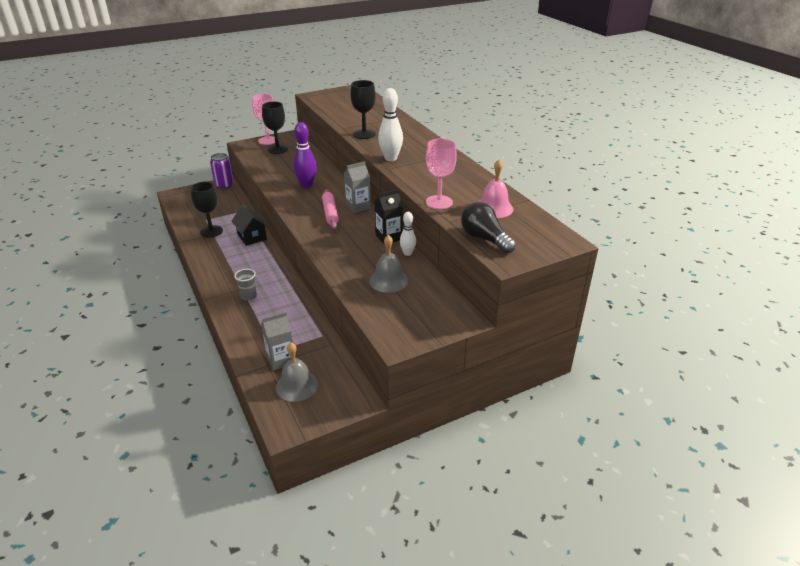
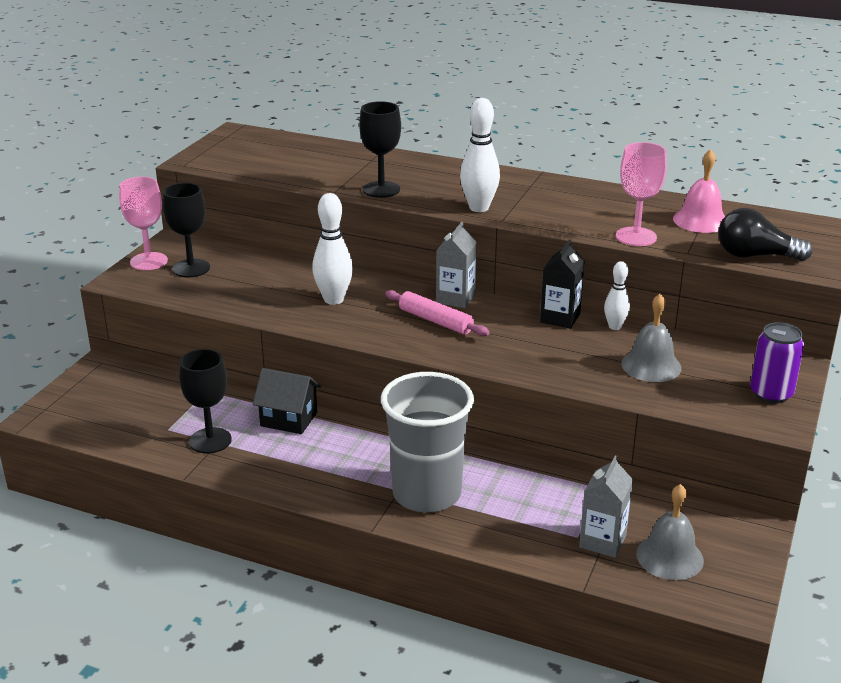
camera: 40 degrees left, 5 degrees down
(224, 185) = (105, 369): purple can -> purple can (771, 393)
(248, 296) = (426, 494): grey cup -> grey cup, size x2.48
(306, 185) = (333, 299): purple bowling pin -> white bowling pin

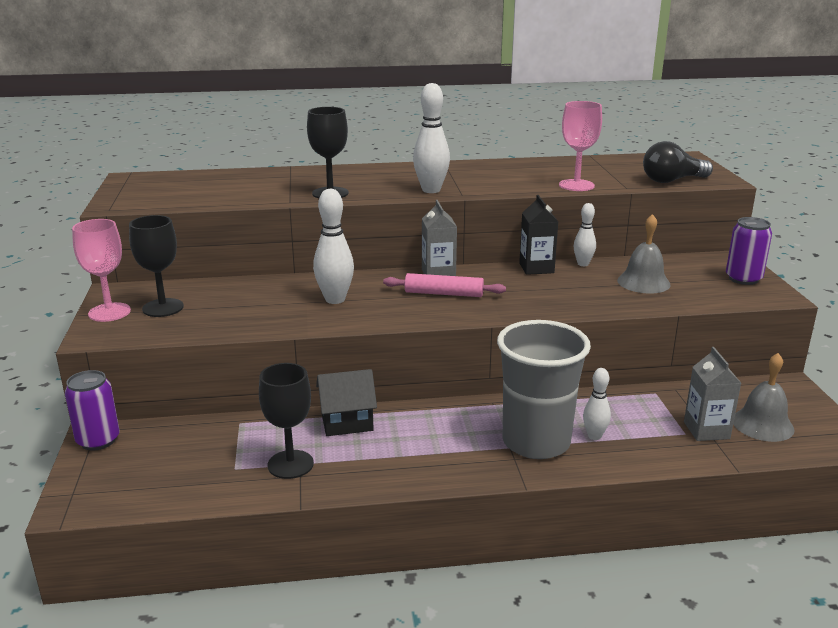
camera: 30 degrees left, 5 degrees down
(96, 371) = (98, 440): none -> purple can
(486, 507) = (594, 436): none -> white bowling pin
(700, 220) = (603, 168): pink bell -> none

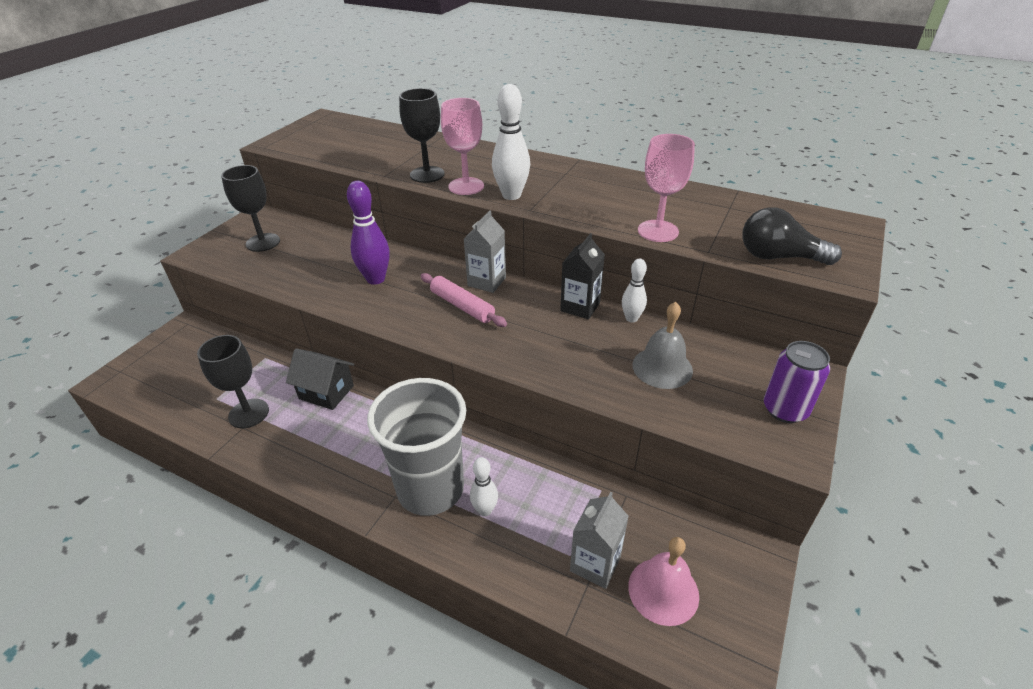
camera: 35 degrees right, 15 degrees up
(98, 440) = (178, 333): purple can -> none
(109, 312) = (230, 234): pink goblet -> pink goblet (466, 186)
(335, 299) = (375, 279): white bowling pin -> purple bowling pin
(762, 424) = (663, 590): grey bell -> pink bell

